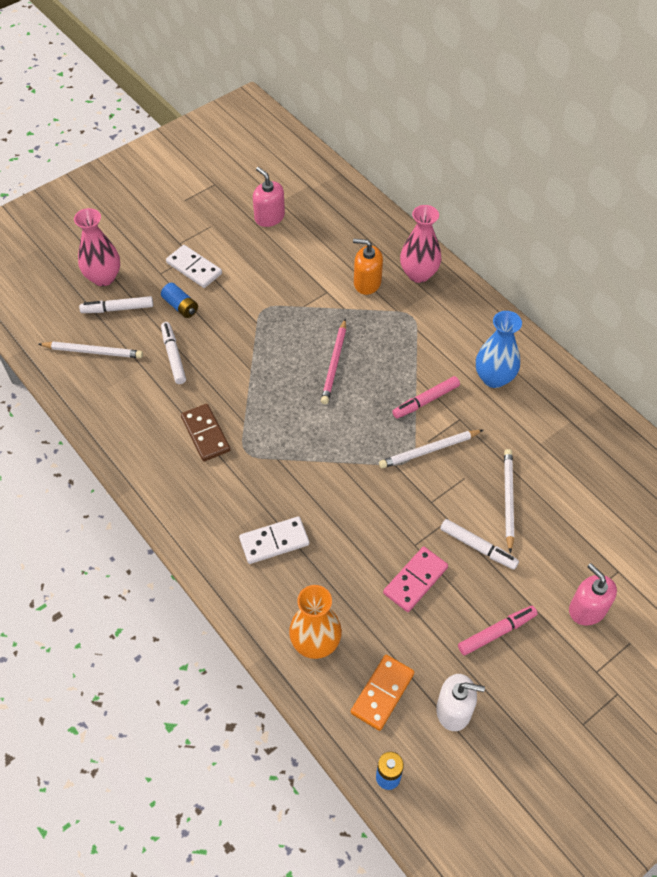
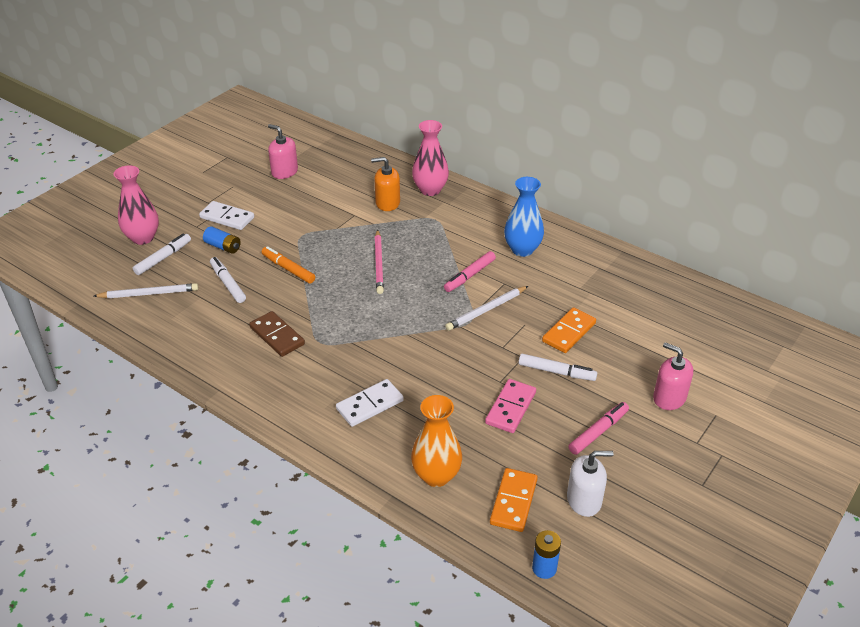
camera: 15 degrees left, 15 degrees down
(117, 309) = (163, 258): white marker -> white marker turned 150 degrees clockwise
(239, 350) = (288, 269): none -> orange marker
(508, 500) = (569, 332): white pencil -> orange domino

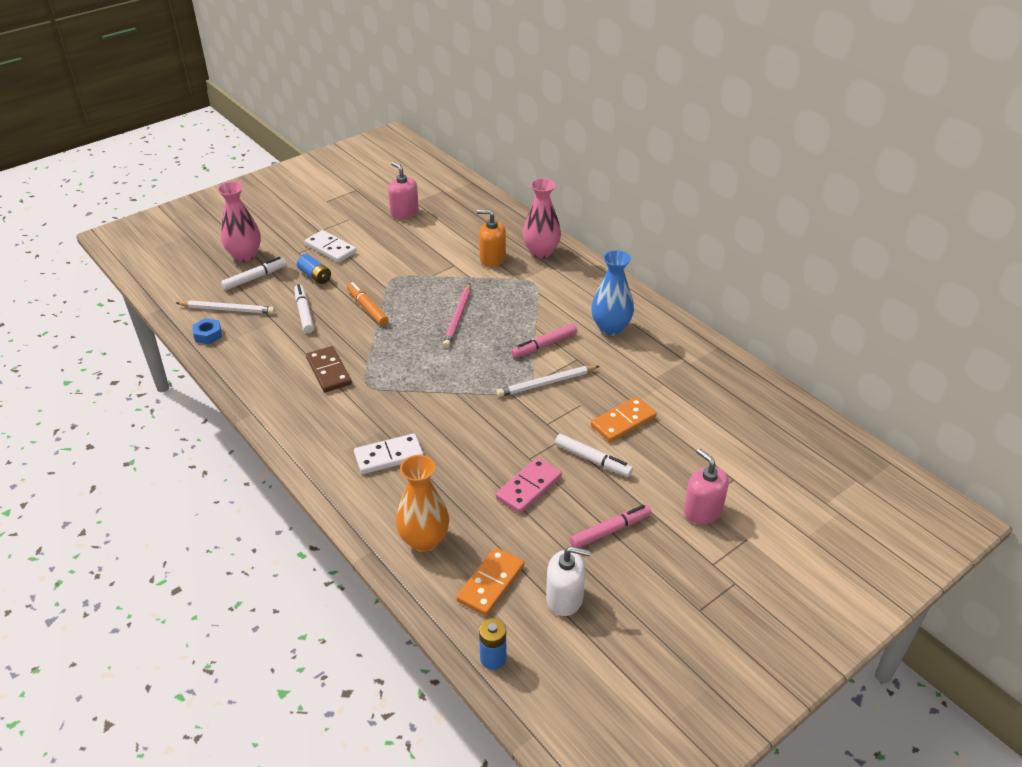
camera: 15 degrees right, 0 degrees up
(139, 322) = (208, 335): none -> blue nut

